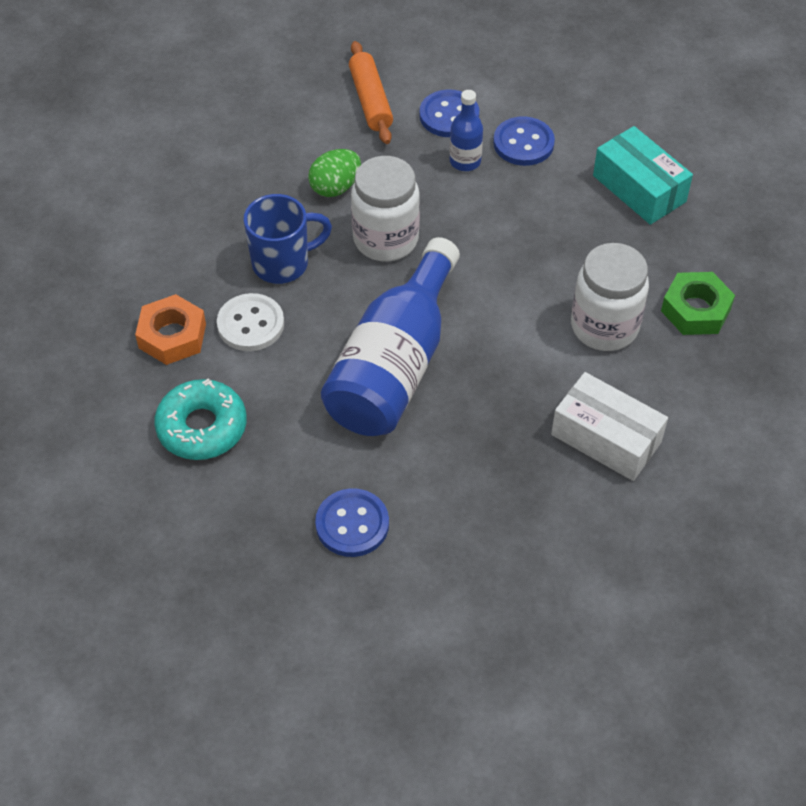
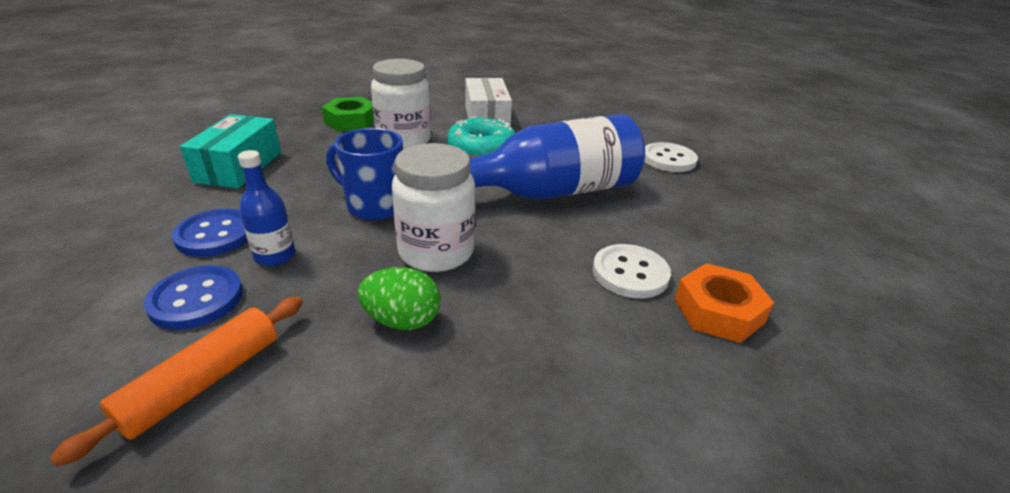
camera: 135 degrees left, 20 degrees down
(202, 427) = (737, 241): turquoise donut -> turquoise donut (481, 148)
(283, 263) = (545, 295): blue mug -> blue mug (374, 206)
(352, 524) = (668, 159): blue button -> white button

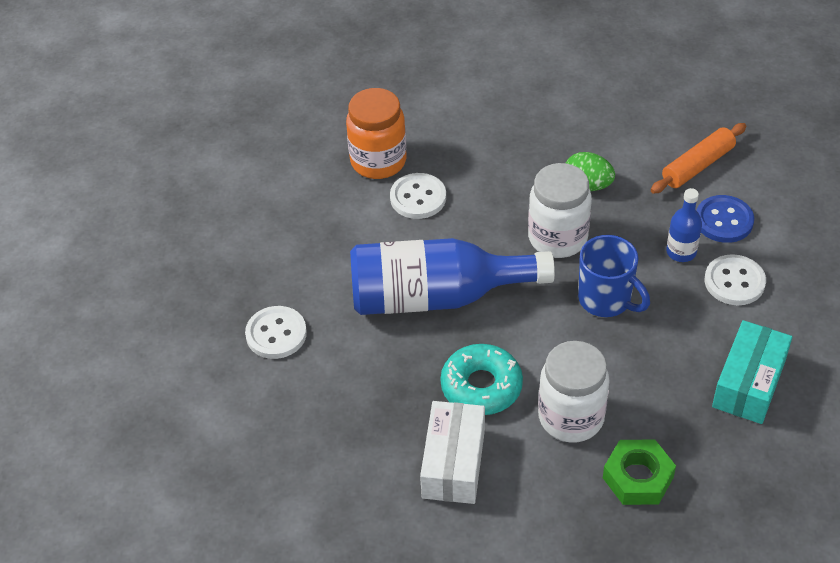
camera: 160 degrees left, 15 degrees up
(215, 235) = (734, 282): blue button -> white button
(718, 311) = (378, 161): orange nut -> orange jar

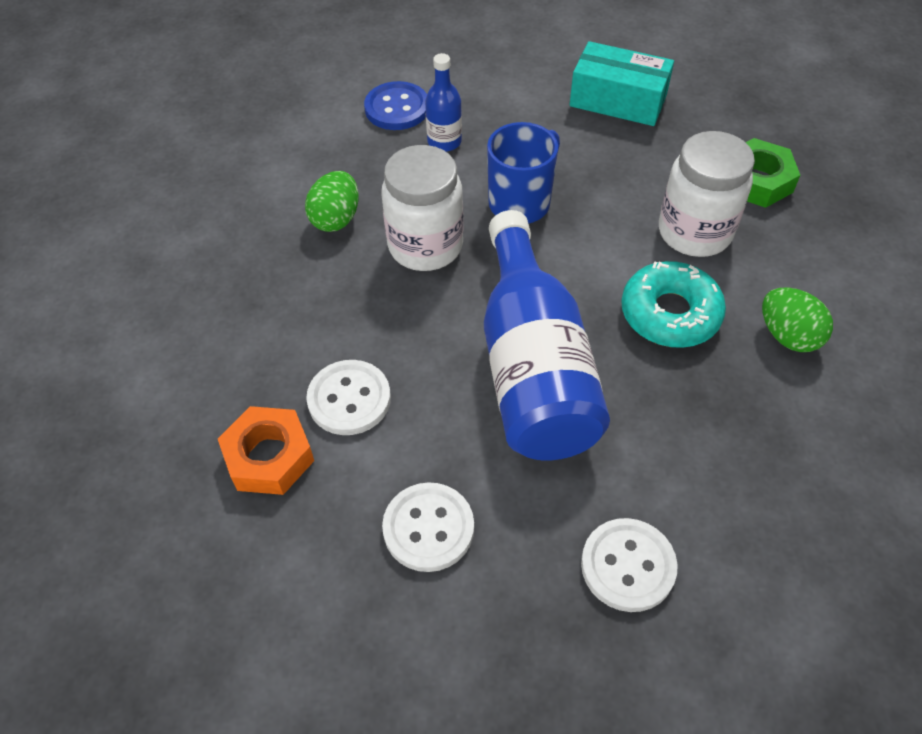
camera: 95 degrees left, 5 degrees up
(378, 161) = (269, 456): orange jar -> orange nut
(453, 463) = (788, 336): white box -> green egg
(697, 166) = (310, 125): orange rolling pin -> none
(734, 282) = (485, 104): white button -> white button (428, 528)

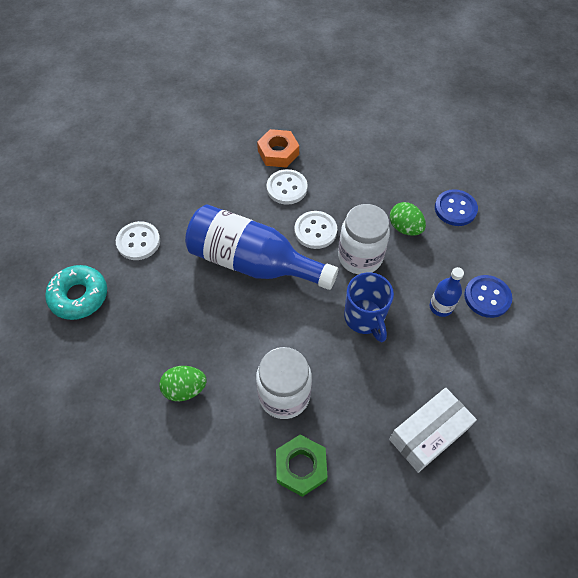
camera: 120 degrees right, 5 degrees up
(262, 179) = (455, 209): none -> blue button
(428, 528) = (207, 187): white button -> white button (315, 231)
(618, 100) = (428, 434): turquoise box -> white box
(670, 313) = (239, 341): turquoise donut -> turquoise donut (79, 296)

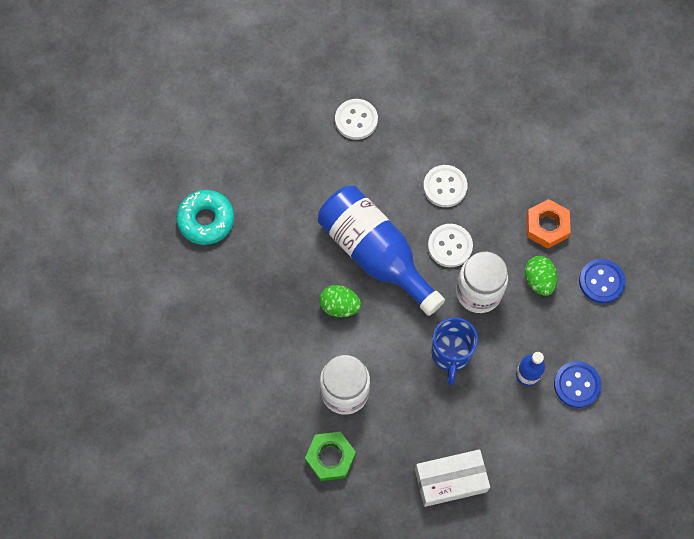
camera: 25 degrees right, 10 degrees up
(138, 242) = (279, 186): white button -> white button (356, 120)
(185, 389) = (264, 348): green egg -> green egg (339, 306)
(278, 152) = (456, 141): orange nut -> orange nut (547, 226)

